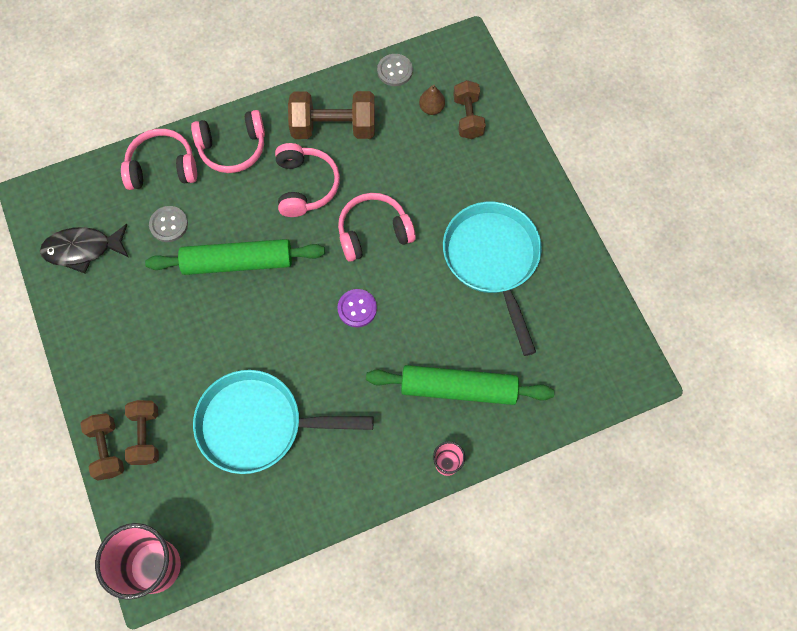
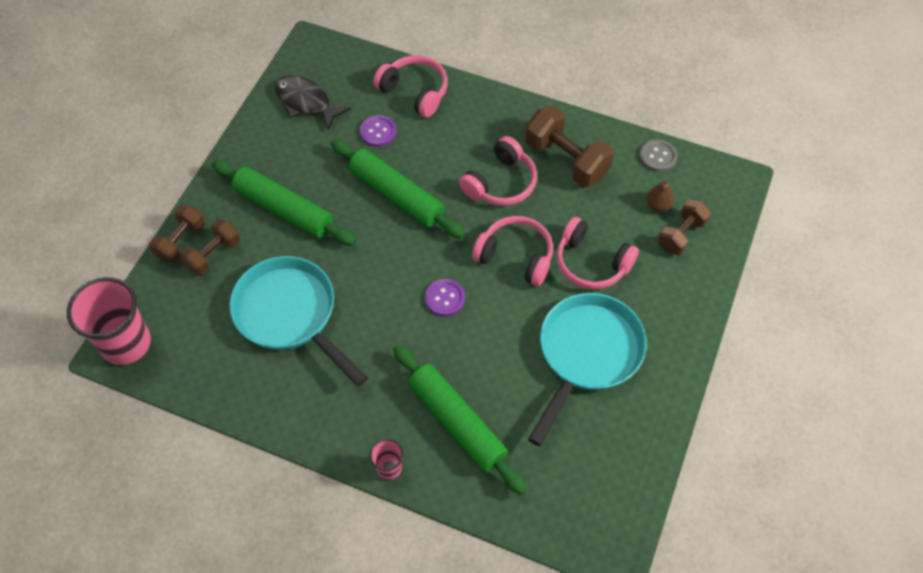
camera: 45 degrees right, 10 degrees down
(162, 350) = (284, 209): none -> green rolling pin
(169, 224) = (378, 132): grey button -> purple button
(232, 148) = (477, 116): pink headphones -> pink headphones (591, 263)

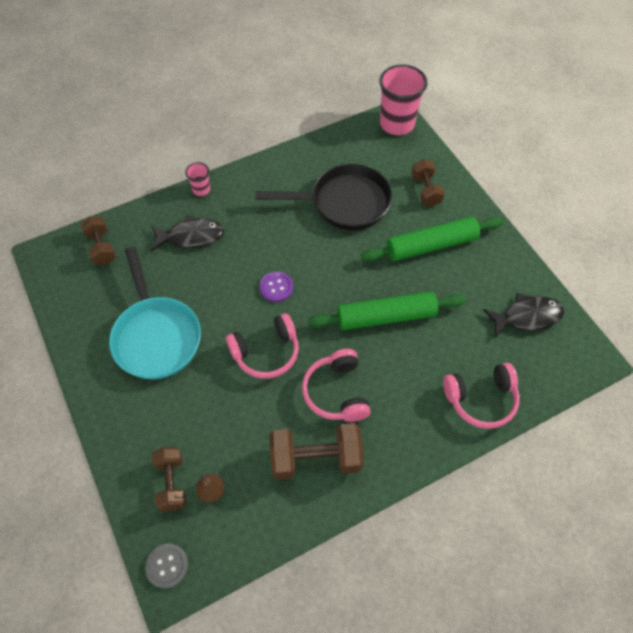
camera: 130 degrees right, 0 degrees up
(181, 241) = (451, 181): brown dumbbell -> brown dumbbell (101, 247)
(290, 314) = (344, 203): turquoise pan -> black pan
(378, 132) = (457, 344): purple button -> none
(457, 422) = (191, 236): green rolling pin -> black fish
(591, 263) = (213, 396): pink headphones -> none
(657, 156) = (254, 537): grey button -> grey button (167, 566)

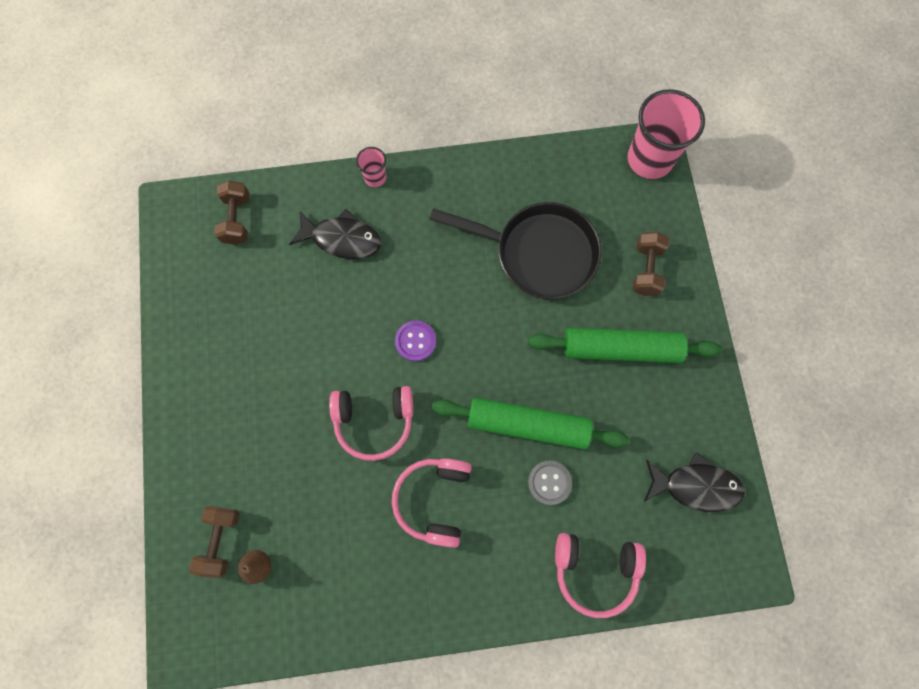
camera: 20 degrees right, 15 degrees up
(156, 336) = (261, 357): turquoise pan -> none
(167, 566) = (186, 631): grey button -> grey button (549, 482)
(316, 458) = (381, 570): brown dumbbell -> none

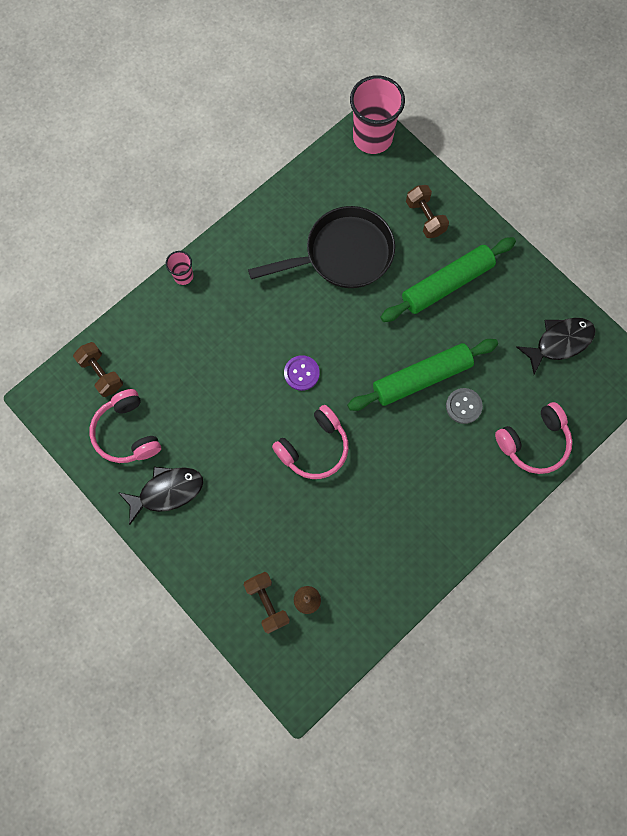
camera: 35 degrees left, 0 degrees up
(342, 239) = (192, 336): black fish -> black fish (167, 492)
(434, 500) = (395, 471): pink headphones -> pink headphones (127, 433)

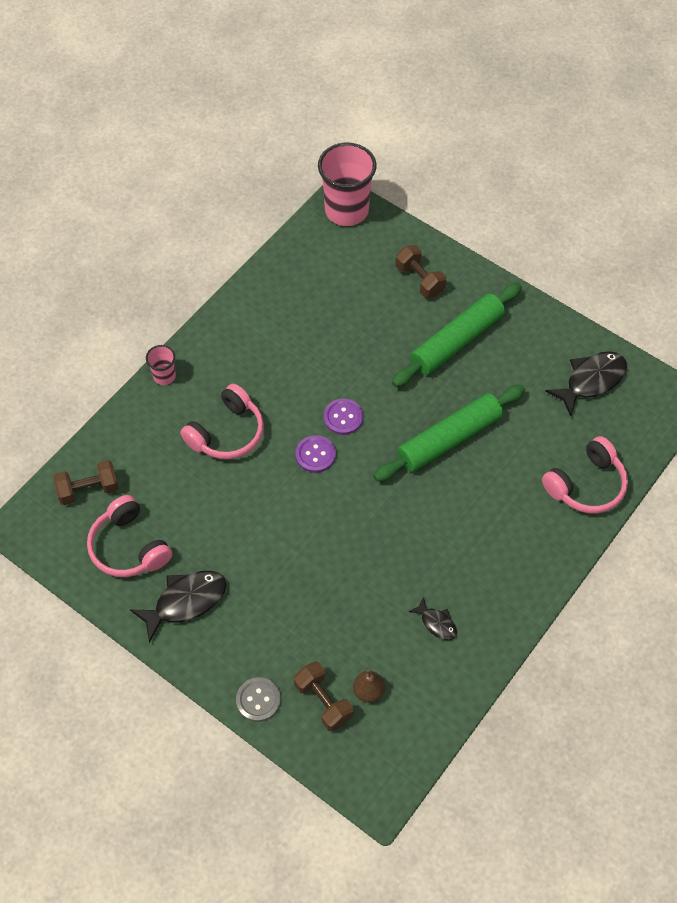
camera: 10 degrees left, 15 degrees down
(101, 373) = (88, 490): brown dumbbell -> brown dumbbell turned 60 degrees counterclockwise
(314, 448) = (344, 529): pink headphones -> pink headphones (227, 433)
(332, 341) = (343, 417): none -> purple button
(343, 254) = (337, 329): black pan -> none
(377, 549) = (436, 623): none -> black fish
(463, 406) = (501, 460): grey button -> grey button (258, 700)

